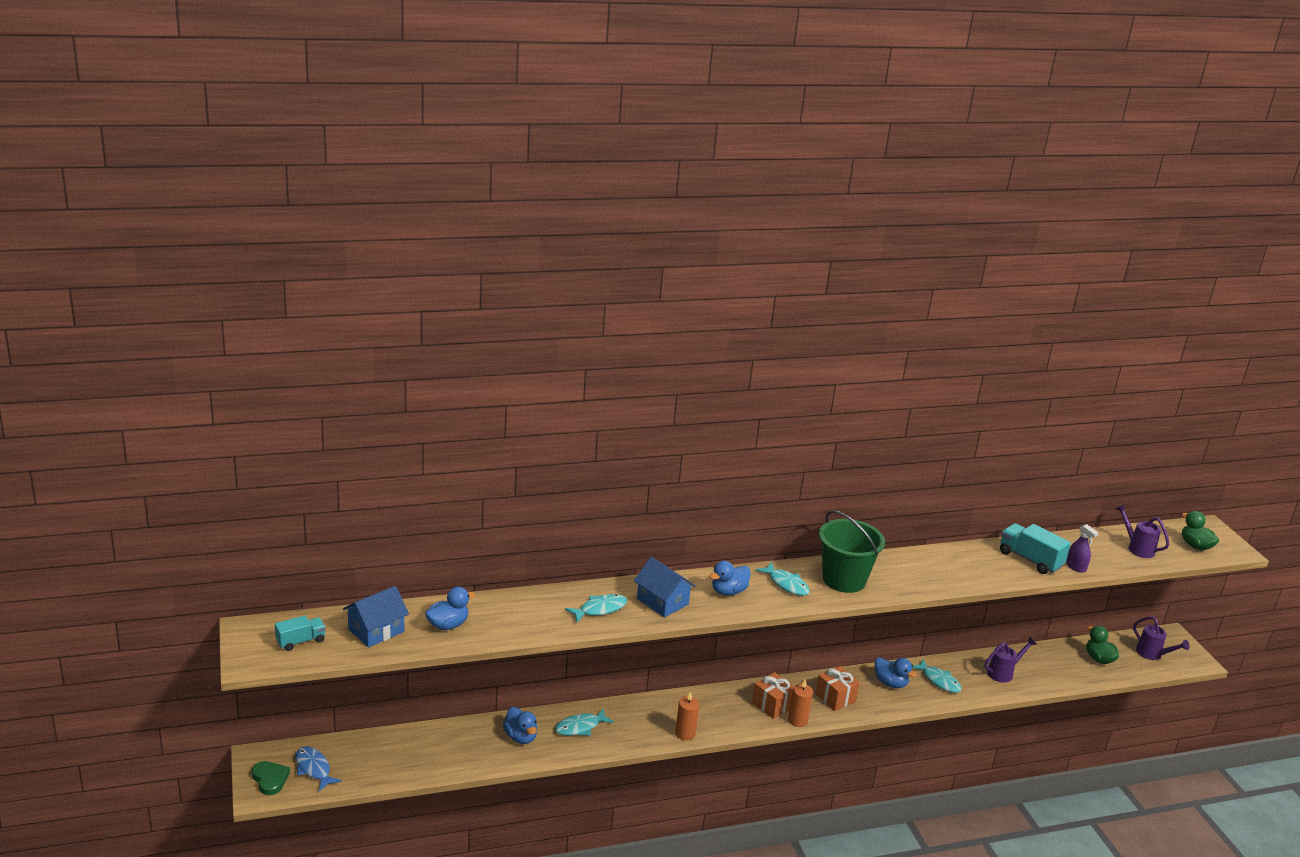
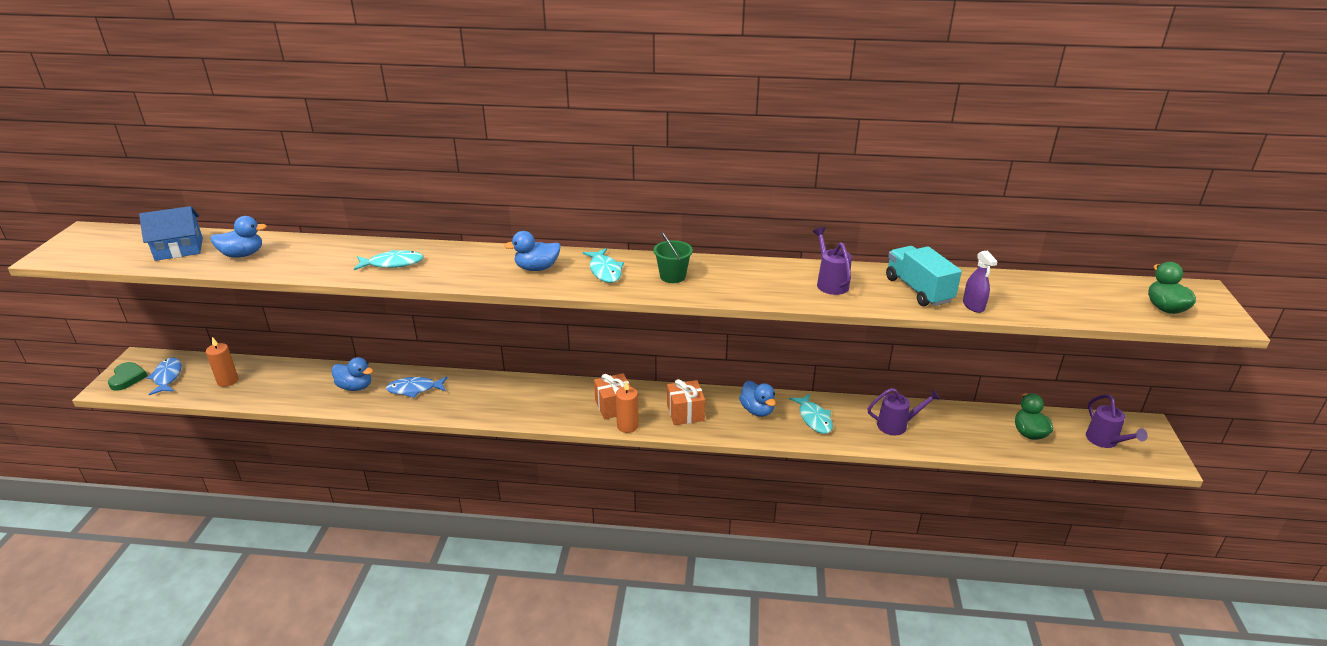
camera: 25 degrees right, 5 degrees up
(301, 641) = (109, 247): turquoise truck -> none
(520, 737) = (355, 387): blue duck -> blue duck turned 60 degrees counterclockwise
(580, 727) = (414, 389): turquoise fish -> blue fish
(662, 601) = (460, 266): blue house -> none
(685, 734) = (505, 415): orange candle -> orange candle (228, 381)
(844, 580) = (672, 276): green bucket -> green bucket, size x0.52
(1137, 548) = (1077, 299): purple watering can -> purple watering can (830, 283)

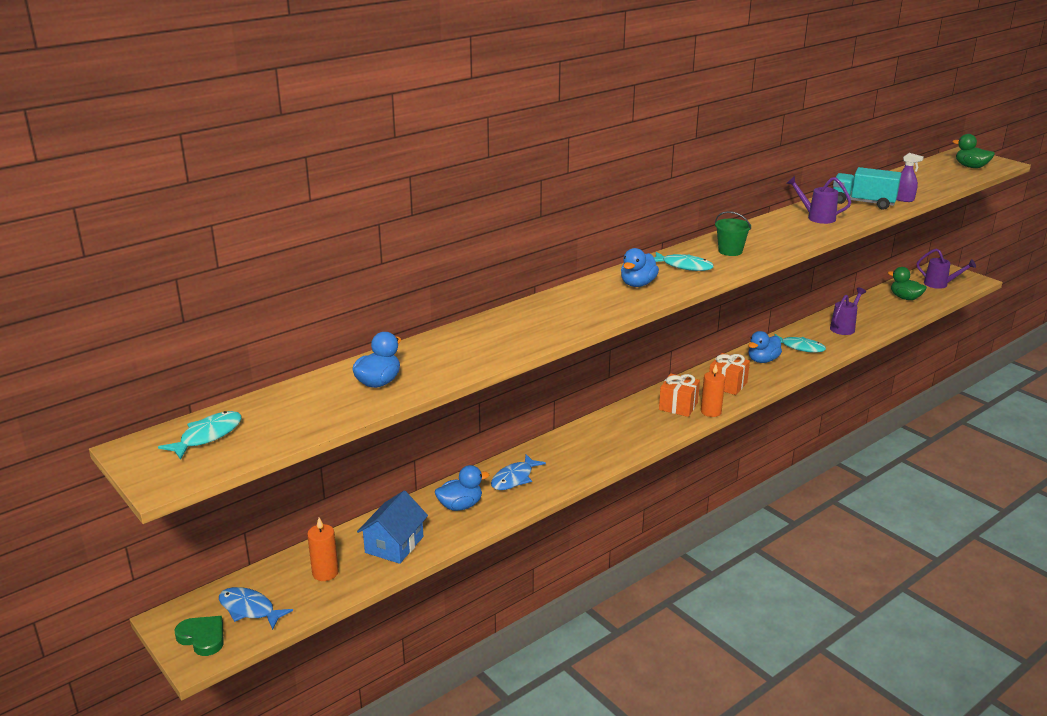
camera: 45 degrees left, 5 degrees down
(179, 249) = (299, 409): blue house -> blue house (394, 544)
(393, 263) = (528, 328): turquoise fish -> turquoise fish (207, 436)
(757, 410) = (762, 360): blue duck -> blue duck turned 120 degrees clockwise

